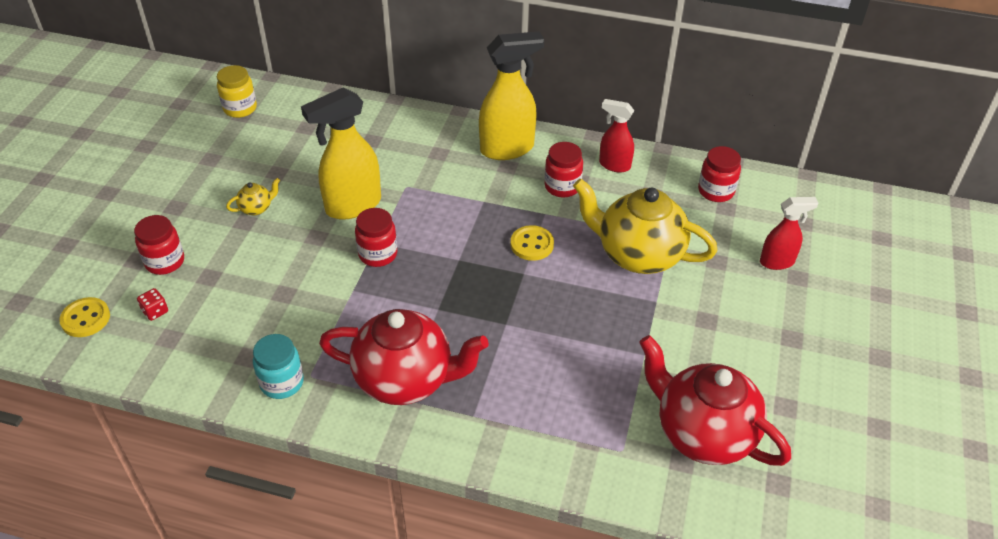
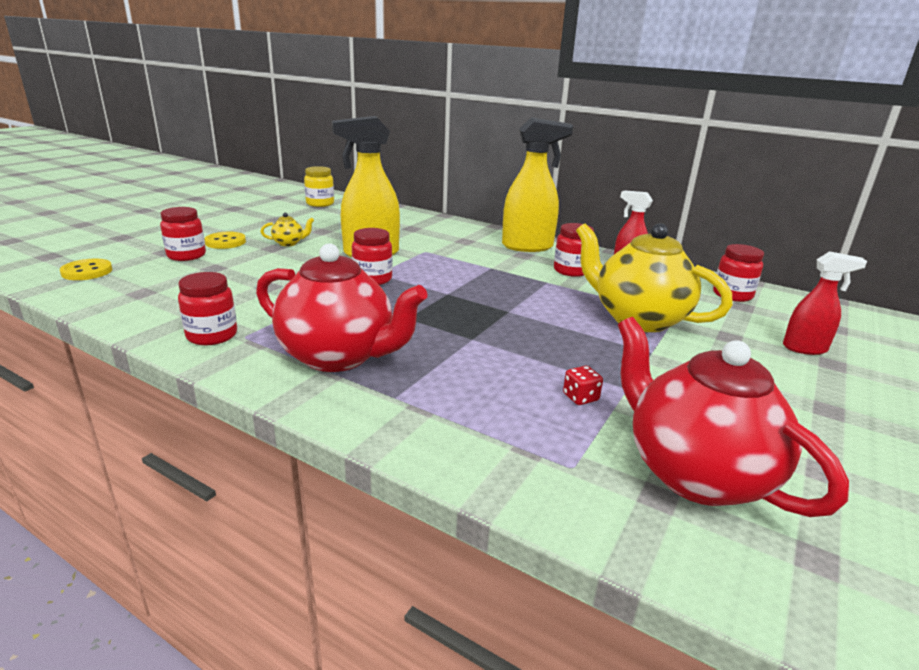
camera: 15 degrees right, 20 degrees down
(155, 311) = (147, 277): red dice -> red dice (580, 397)
(282, 382) = (212, 335): turquoise jar -> red jar
(532, 244) = (526, 296): yellow button -> yellow button (225, 242)

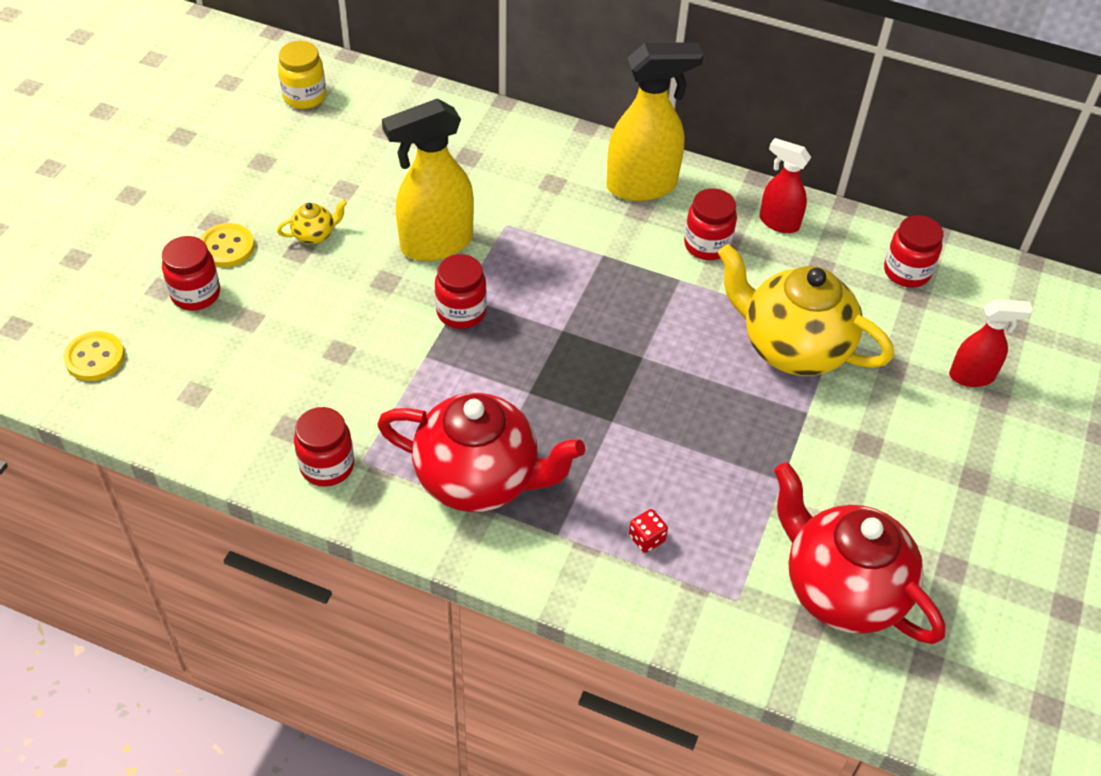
camera: 10 degrees left, 25 degrees up
(580, 397) = (737, 503): red dice -> red dice (646, 538)

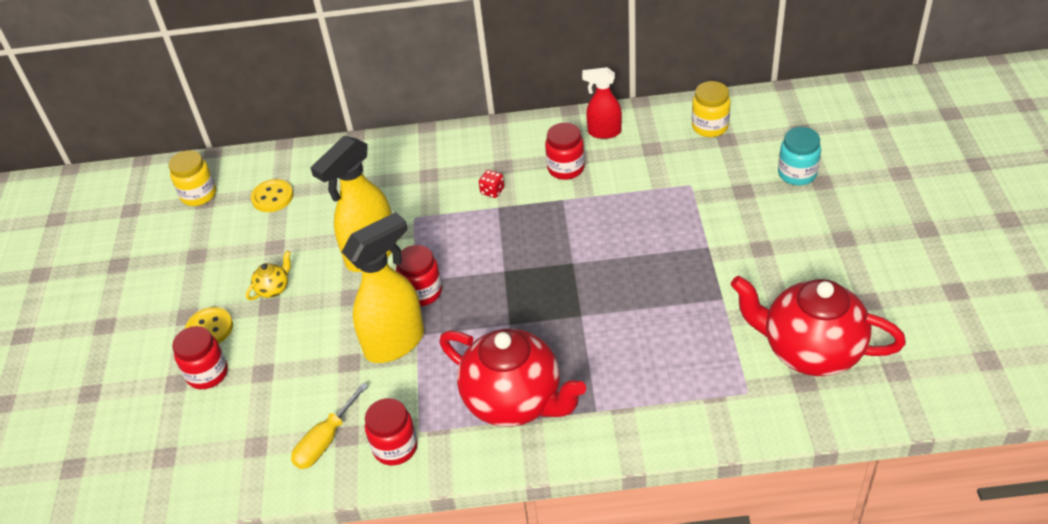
camera: 20 degrees left, 5 degrees down
(95, 358) = (156, 458): yellow button -> yellow button (272, 197)
(263, 423) = (325, 441): none -> yellow screwdriver
(479, 479) = (514, 401): red teapot -> red teapot turned 45 degrees clockwise
(642, 186) = (494, 149): yellow spray bottle -> yellow spray bottle (395, 342)
(646, 538) = (659, 382): red dice -> red dice (492, 191)
(793, 348) = (670, 209): yellow teapot -> none
(906, 272) = (710, 127): red jar -> yellow jar
(972, 376) = (797, 174): red spray bottle -> turquoise jar

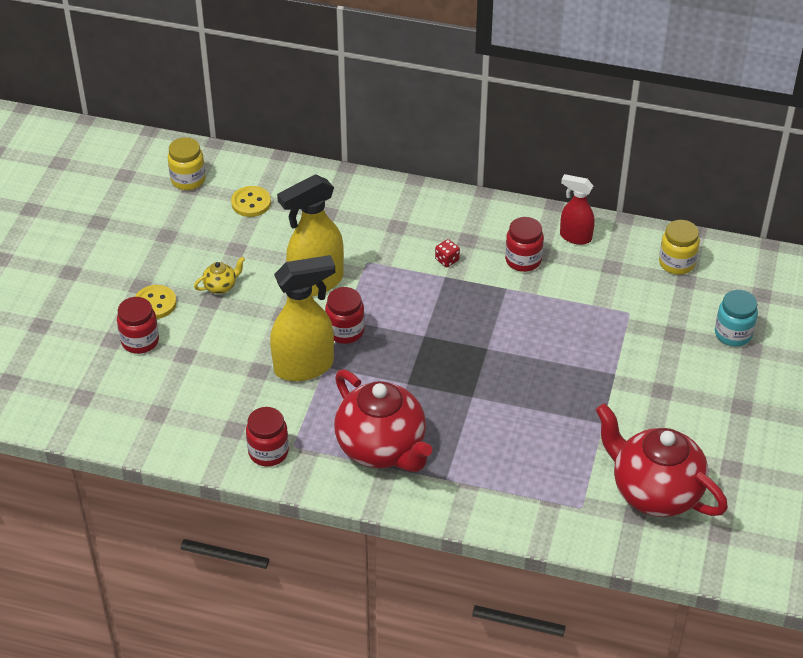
camera: 15 degrees right, 0 degrees up
(325, 441) = (214, 428): yellow screwdriver -> none

